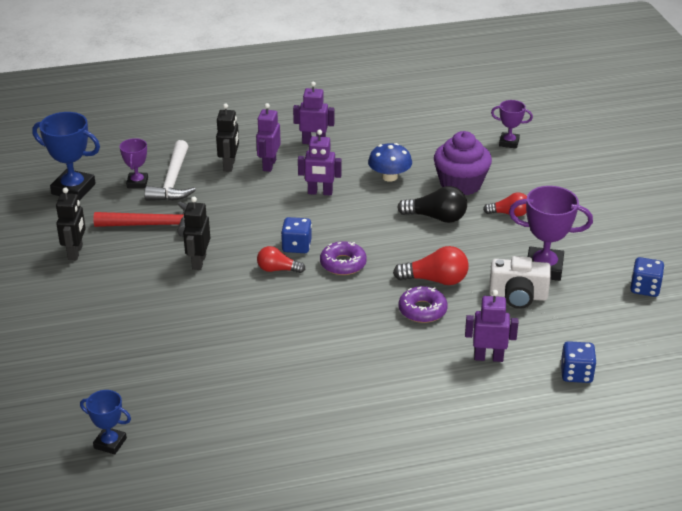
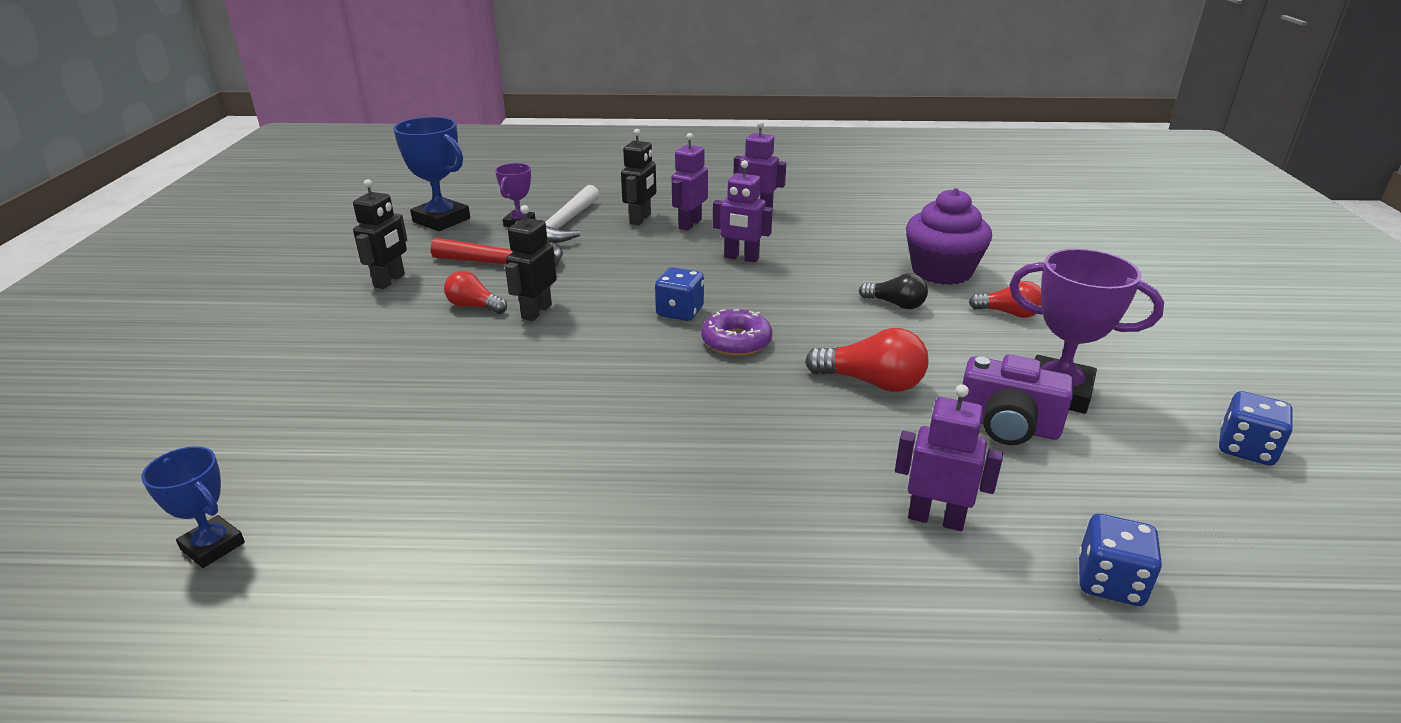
camera: 15 degrees right, 5 degrees down
(277, 269) = (638, 335): red light bulb -> red light bulb (474, 306)
(389, 177) = (842, 253): blue mushroom -> none
(422, 310) = (837, 422): purple donut -> none
(436, 217) = (895, 304): black light bulb -> black light bulb, size x0.66
(509, 143) = (1020, 236): purple trophy -> none
(518, 296) = (1007, 426): white camera -> purple camera

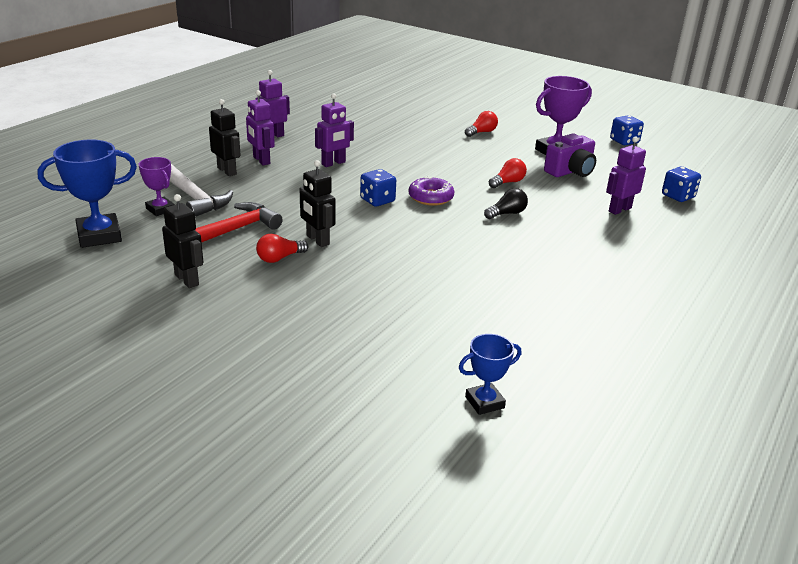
camera: 60 degrees left, 0 degrees up
(871, 382) = (507, 182): red light bulb -> red light bulb, size x0.66
(895, 304) = (441, 149): black light bulb -> black light bulb (507, 213)
(941, 271) = (422, 127): purple cupcake -> none

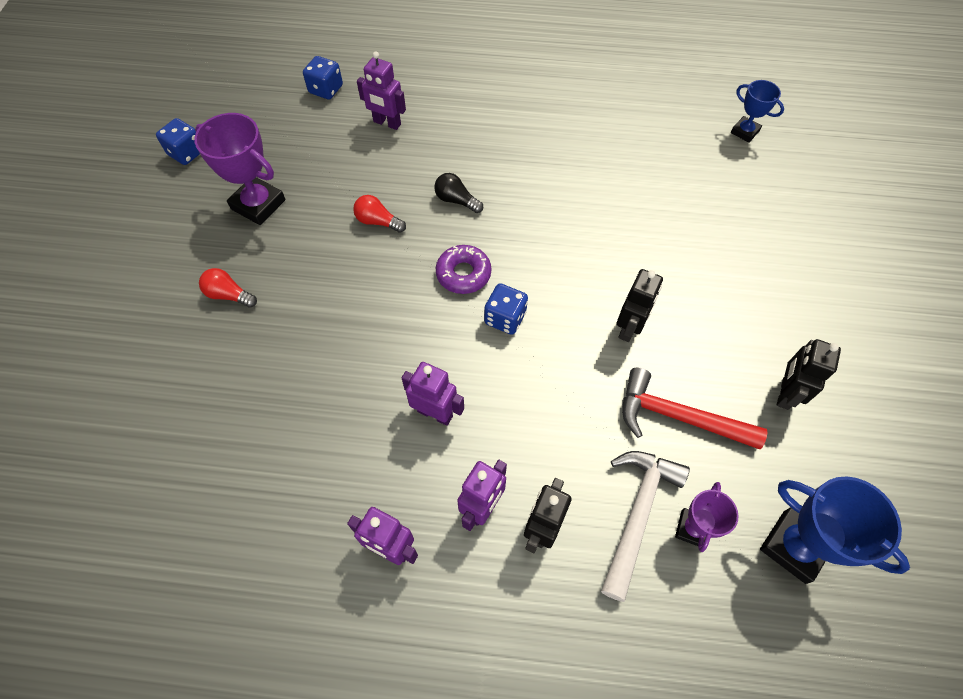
camera: 115 degrees left, 30 degrees up
(279, 258) = (686, 340): red light bulb -> none
(570, 171) = (311, 178): purple camera -> none

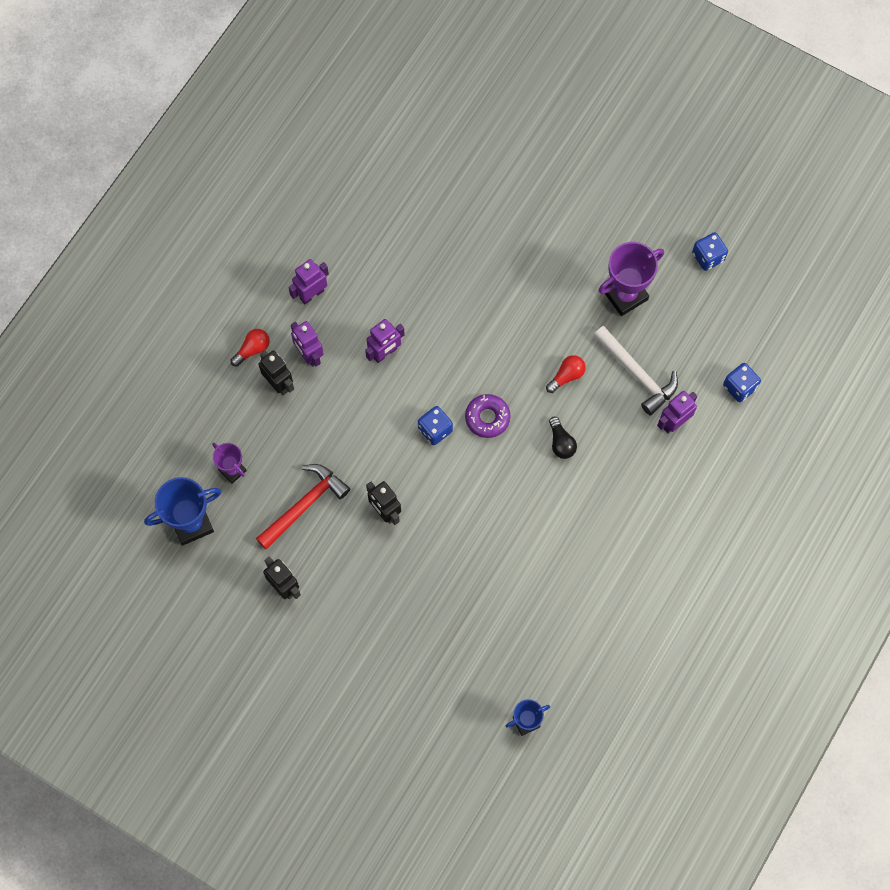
camera: 115 degrees right, 10 degrees up
(229, 295) = (545, 253): red light bulb -> red light bulb (252, 349)
(456, 200) = (561, 443): black light bulb -> black light bulb turned 105 degrees clockwise
(637, 513) = (258, 443): white hammer -> white hammer (637, 374)

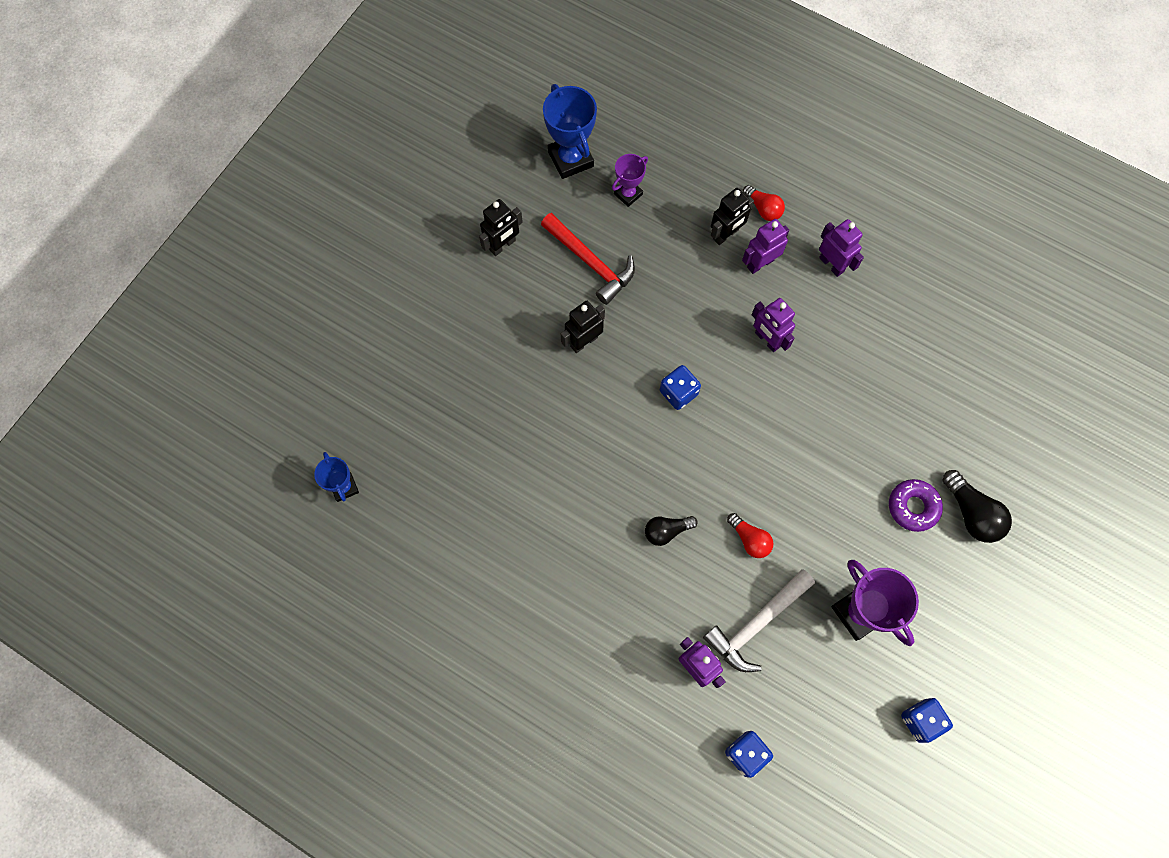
camera: 90 degrees right, 0 degrees up
(487, 418) = (694, 449): purple donut -> purple donut (913, 507)
(541, 203) = (971, 513): none -> black light bulb

